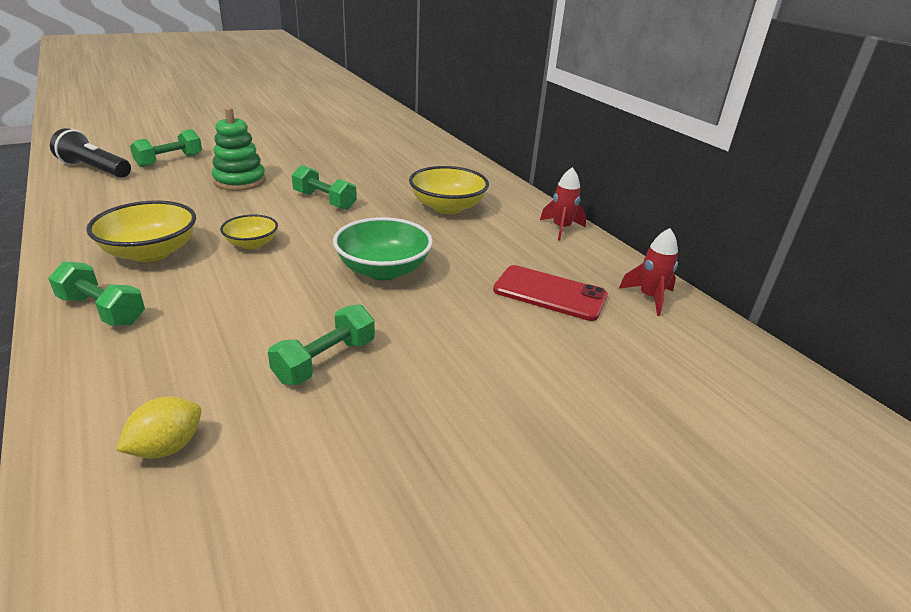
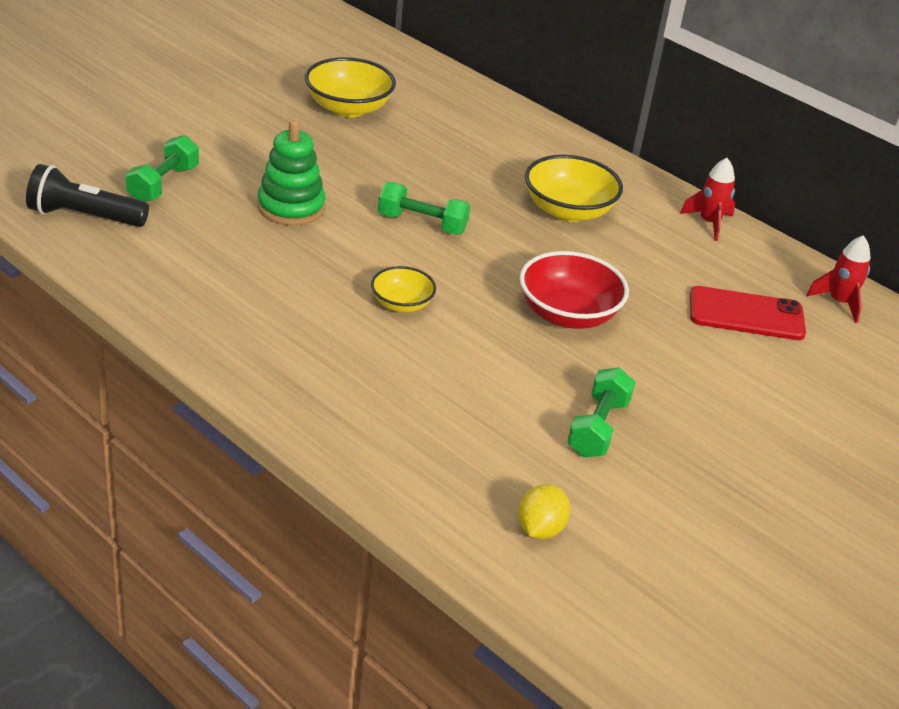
camera: 20 degrees left, 5 degrees up
(102, 310) = (338, 416): green dumbbell -> none
(151, 252) = (305, 335): yellow bowl -> yellow bowl (348, 108)
(383, 270) = (568, 314): green bowl -> red bowl

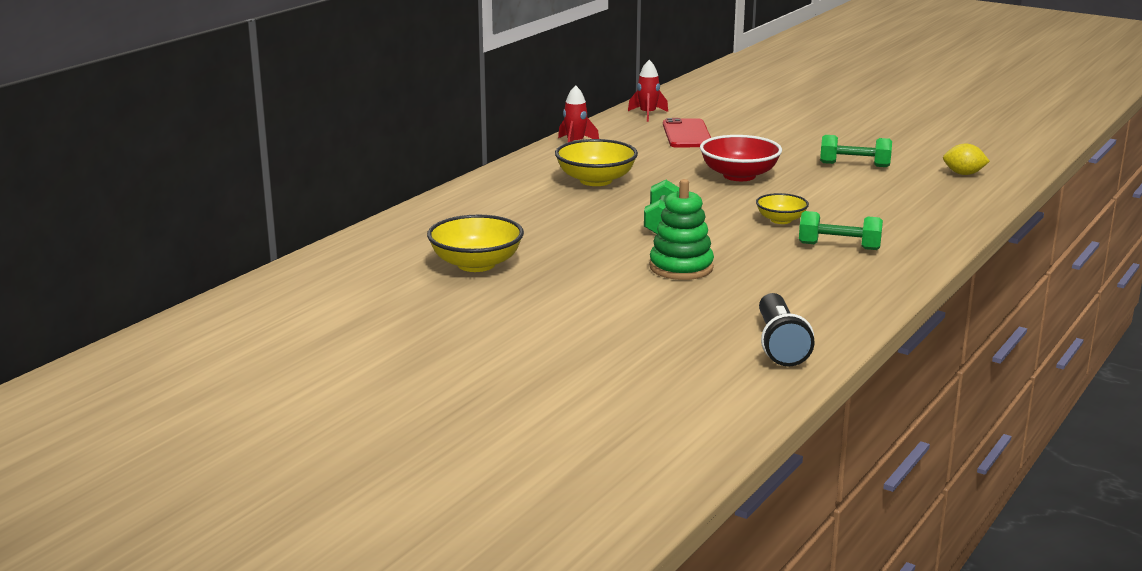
camera: 95 degrees left, 15 degrees down
(163, 184) = (691, 321): green dumbbell -> green dumbbell (839, 246)

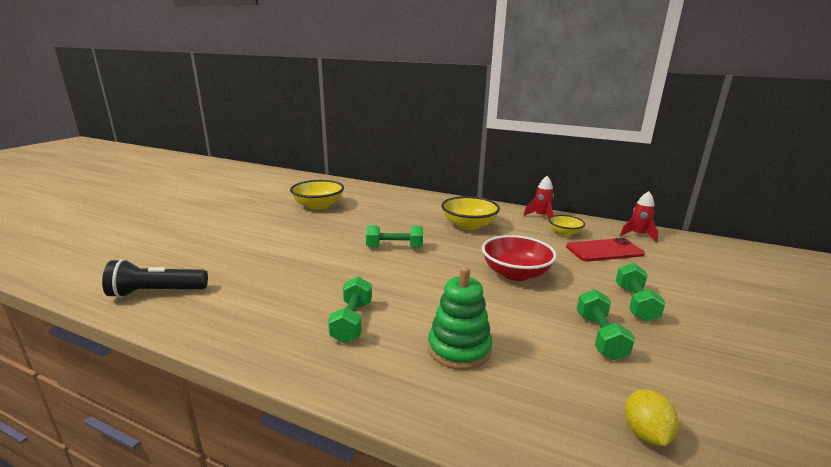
camera: 80 degrees right, 0 degrees up
(681, 267) = (308, 256): green stacking toy -> green stacking toy (459, 349)
(781, 220) = (412, 293): yellow bowl -> yellow bowl (564, 233)
(800, 145) = (635, 303): none -> green dumbbell

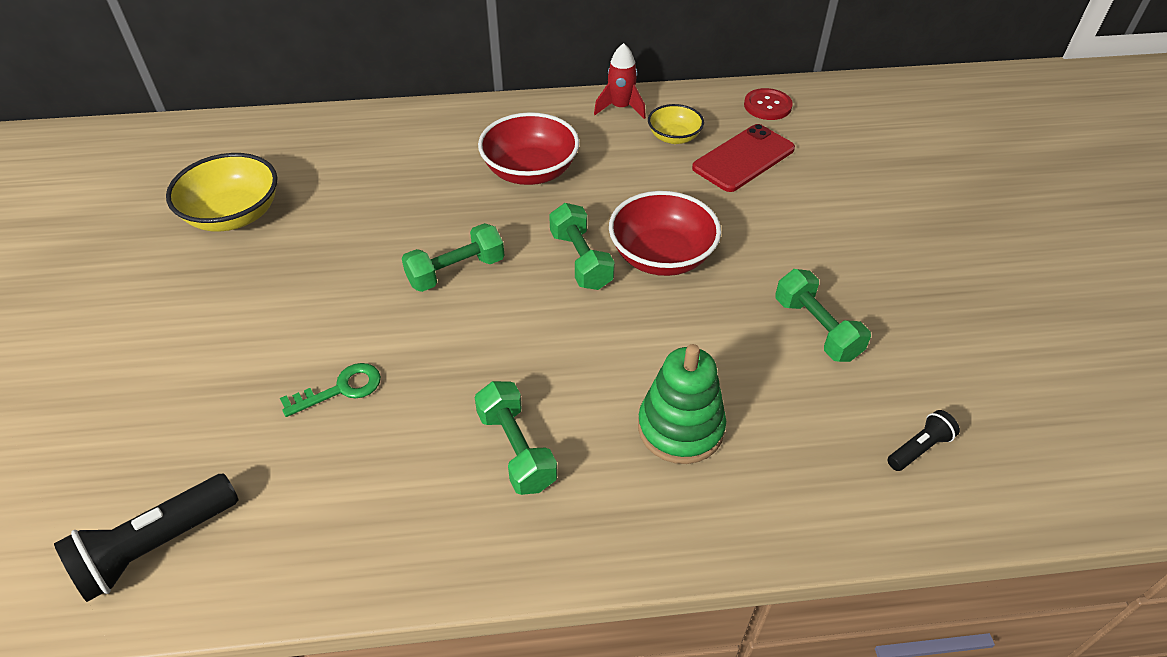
camera: 30 degrees left, 25 degrees up
(295, 269) = (341, 389): none -> green key
(469, 225) = (530, 171): yellow bowl -> red bowl
(635, 303) = (826, 252): green dumbbell -> green dumbbell (581, 260)
(638, 235) = (767, 106): red rocket -> red button
(645, 433) = (919, 448): yellow lemon -> black flashlight

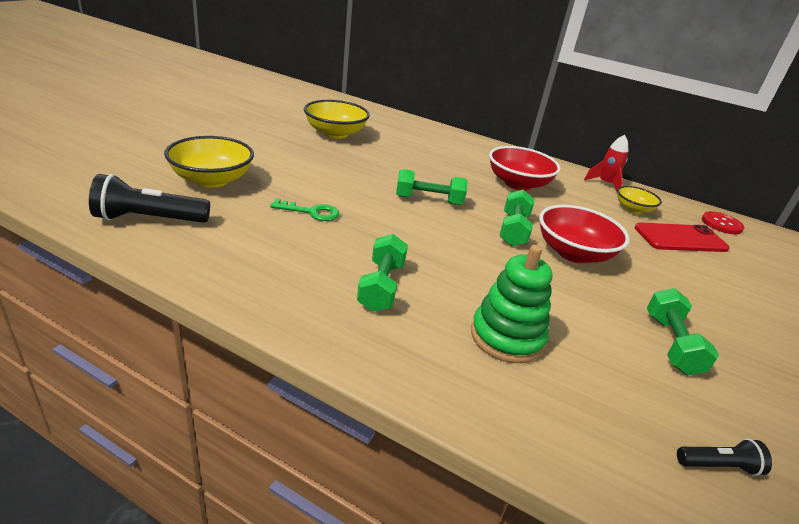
camera: 30 degrees right, 15 degrees down
(160, 421) = (212, 180): none -> yellow bowl

